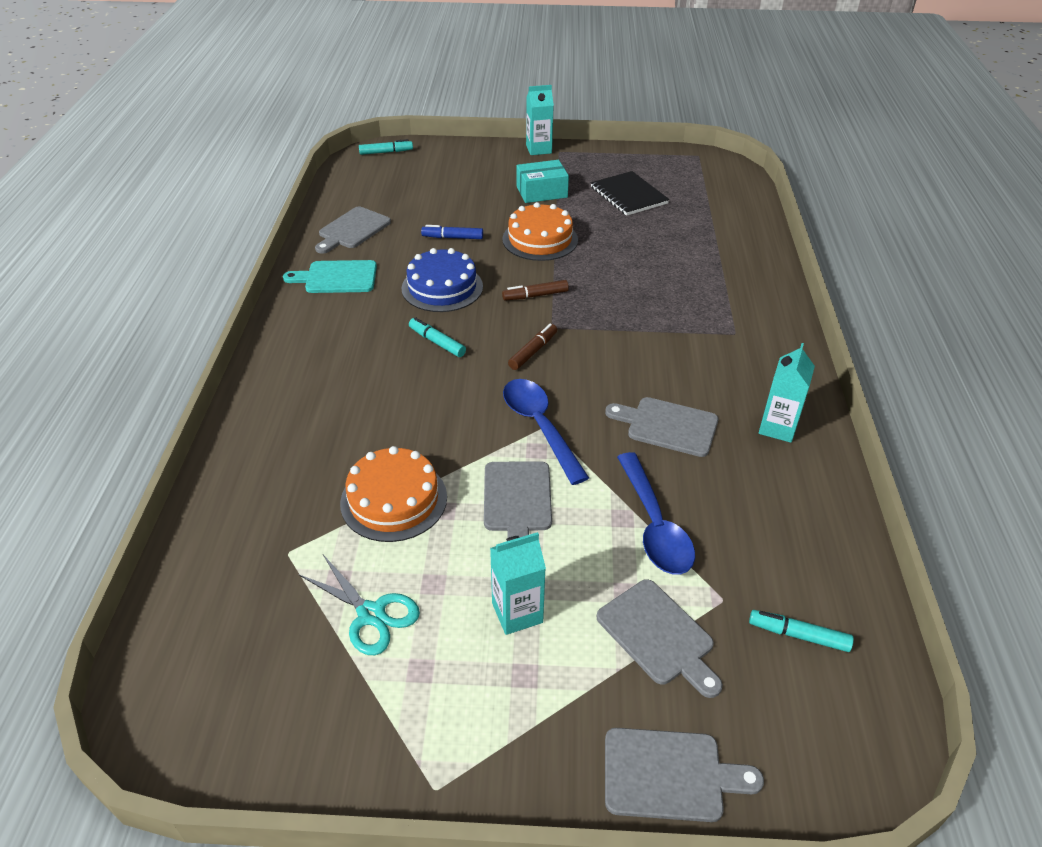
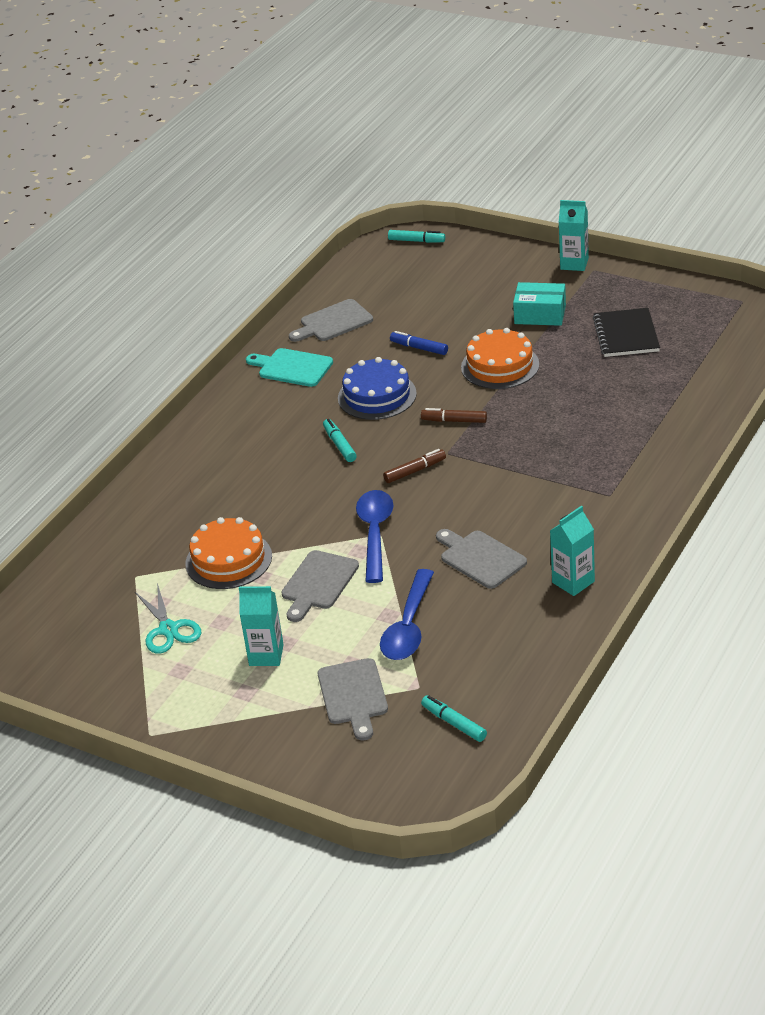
camera: 30 degrees right, 5 degrees down
(669, 775) = (298, 771): grey cutting board -> none

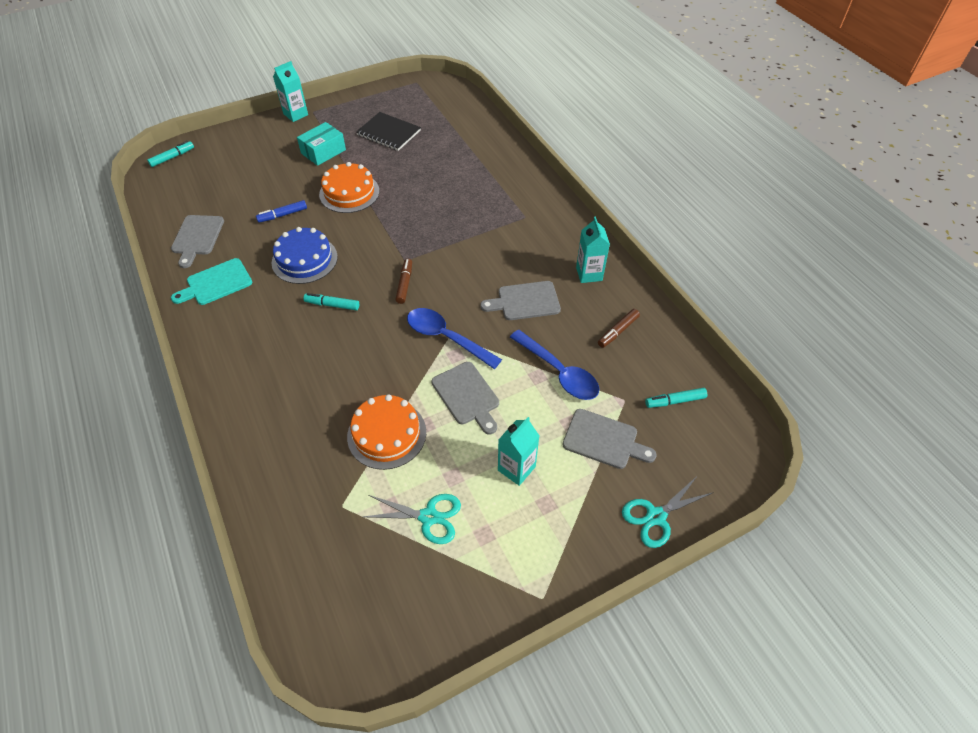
camera: 60 degrees left, 15 degrees up
(296, 769) = (656, 516): none -> turquoise scissors
(454, 421) = (377, 240): brown marker -> brown marker (618, 331)

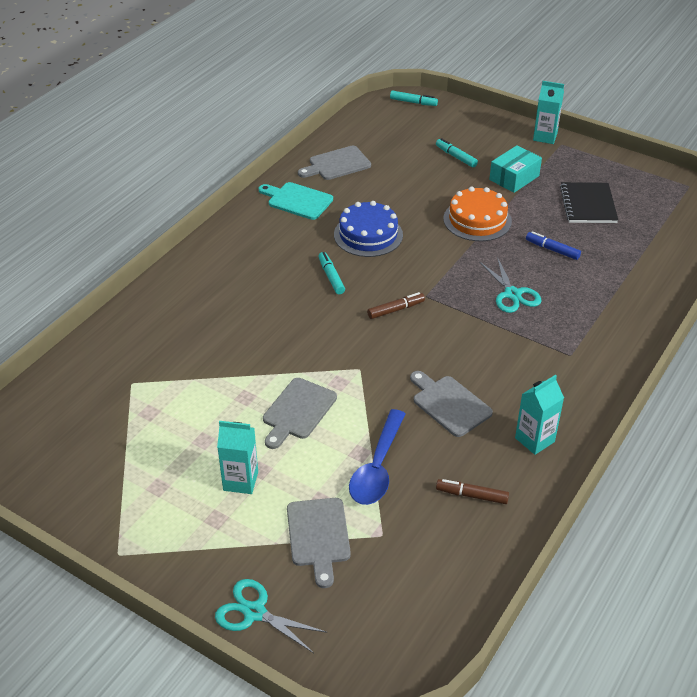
camera: 60 degrees right, 10 degrees down
(282, 215) = (408, 195): blue marker -> blue marker (552, 250)
(323, 151) = (514, 178): turquoise box -> turquoise box turned 60 degrees counterclockwise
(387, 434) = (218, 377): orange cake -> none
(428, 517) = (153, 442): turquoise scissors -> turquoise scissors (512, 294)
(446, 337) = (354, 367): blue spoon -> none
(675, 401) = (413, 580): turquoise marker -> turquoise marker (456, 157)

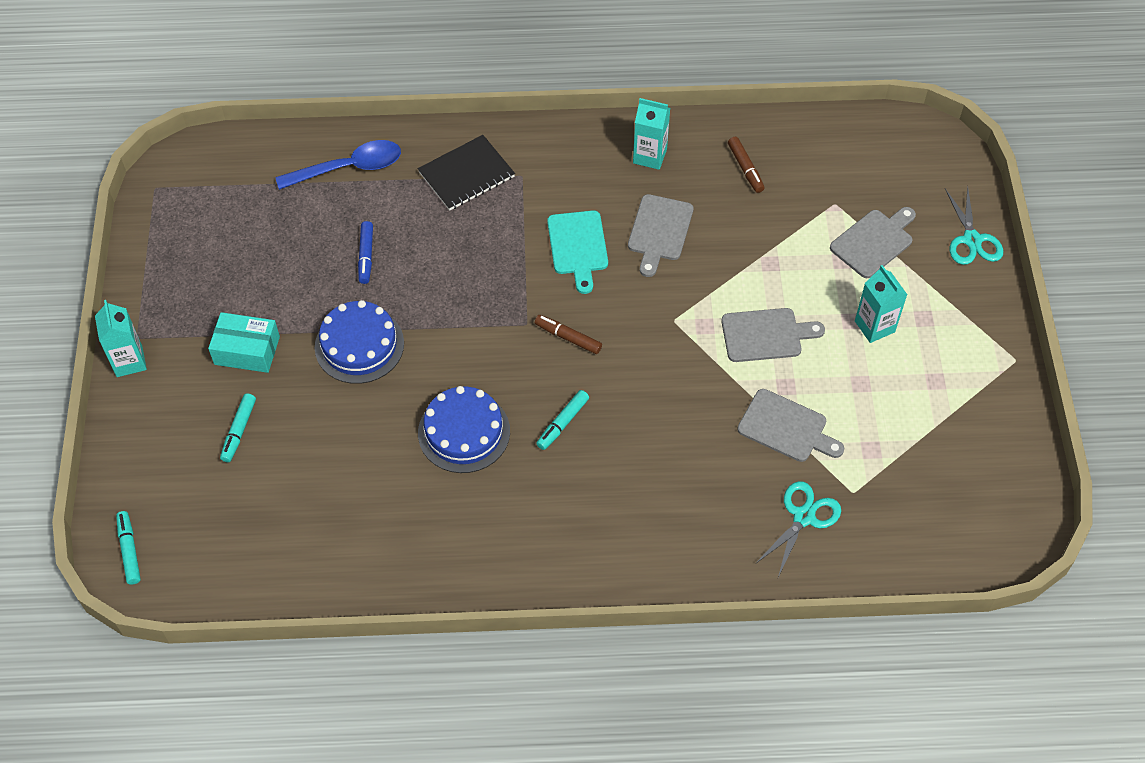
camera: 125 degrees left, 15 degrees up
(297, 200) = (451, 544): turquoise cutting board -> turquoise cutting board (578, 246)
(337, 164) = (344, 550): grey cutting board -> grey cutting board (786, 428)
(377, 468) = (774, 242): blue spoon -> blue spoon (349, 168)
(477, 220) = (359, 345): orange cake -> blue cake
(512, 294) = (467, 256): turquoise scissors -> turquoise scissors (803, 517)
(588, 204) = (256, 260): black notebook -> black notebook (466, 174)

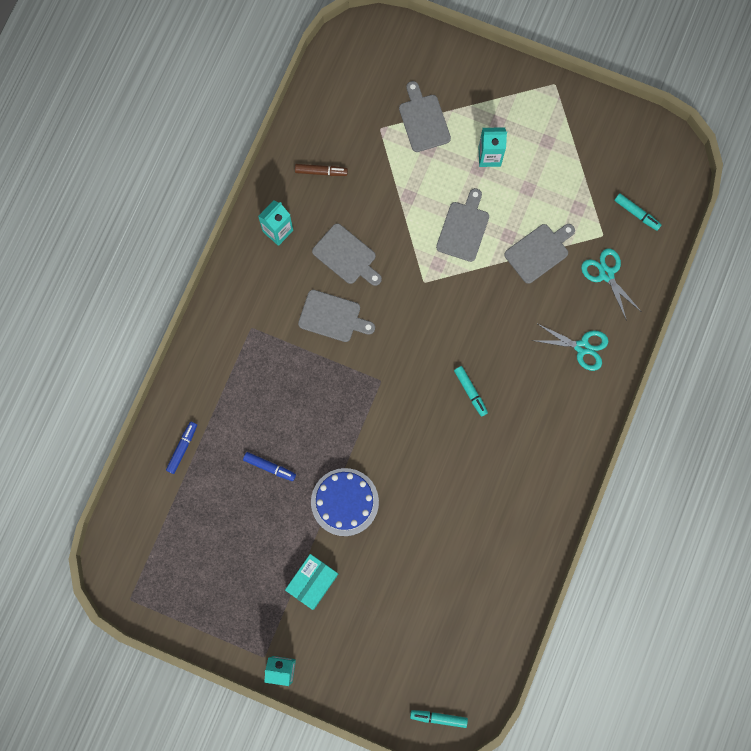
camera: 65 degrees left, 20 degrees up
(239, 431) = (377, 611): turquoise marker -> turquoise marker (636, 213)
(349, 168) = (182, 448): blue spoon -> blue marker
(464, 432) = (447, 459): blue cake -> none
(466, 174) = (231, 366): black notebook -> none
(568, 337) = (405, 358): brown marker -> none
(578, 246) = (332, 317): turquoise cutting board -> grey cutting board
(972, 240) = (452, 57): turquoise scissors -> turquoise scissors (582, 347)

